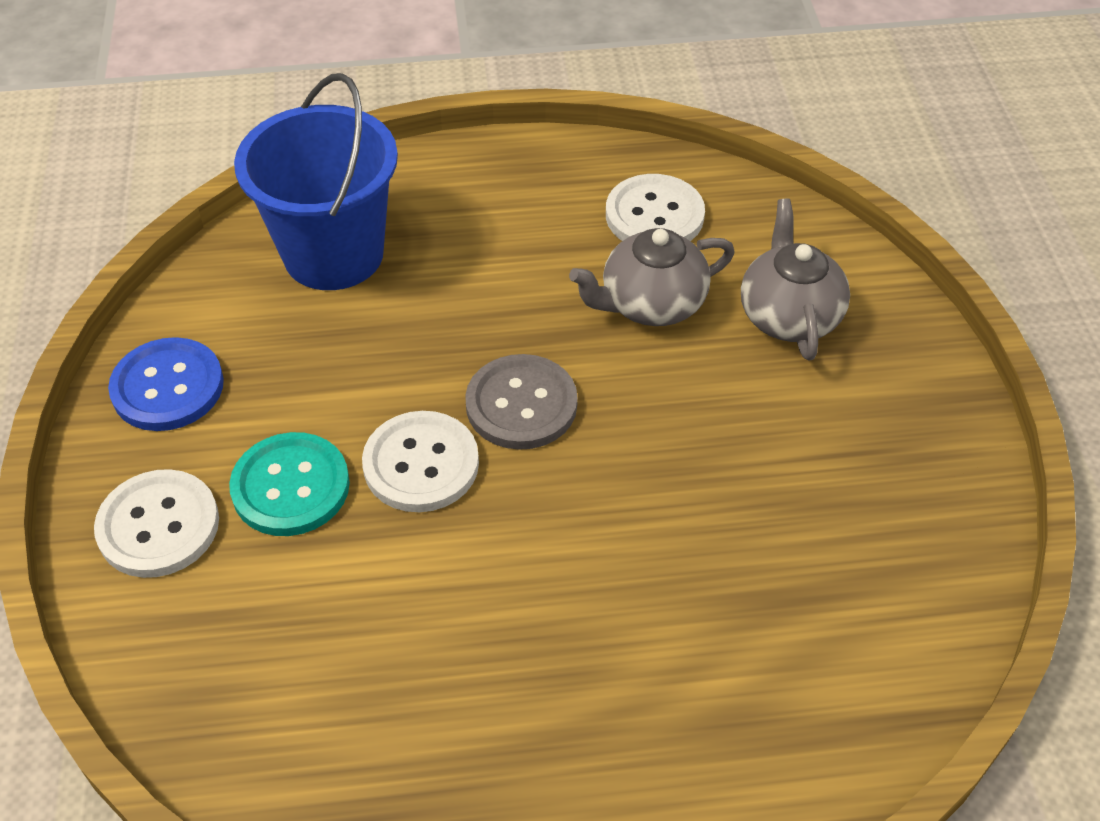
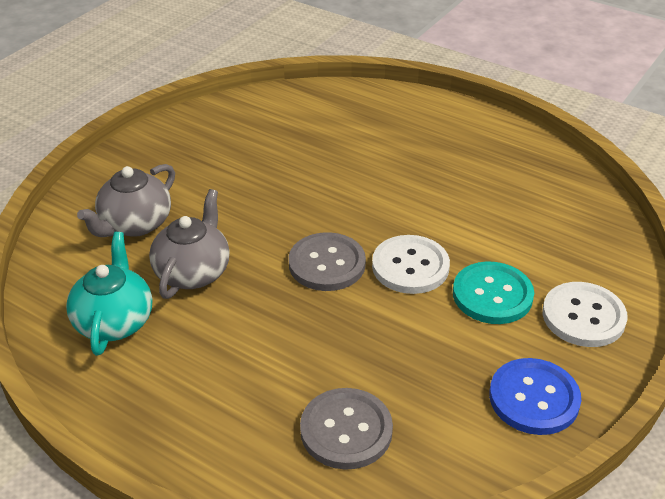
camera: 140 degrees left, 10 degrees down
(333, 254) = (346, 430): blue bucket -> grey button
(651, 304) = (193, 272): grey teapot -> grey teapot turned 90 degrees counterclockwise
(654, 215) = (114, 321): white button -> turquoise teapot

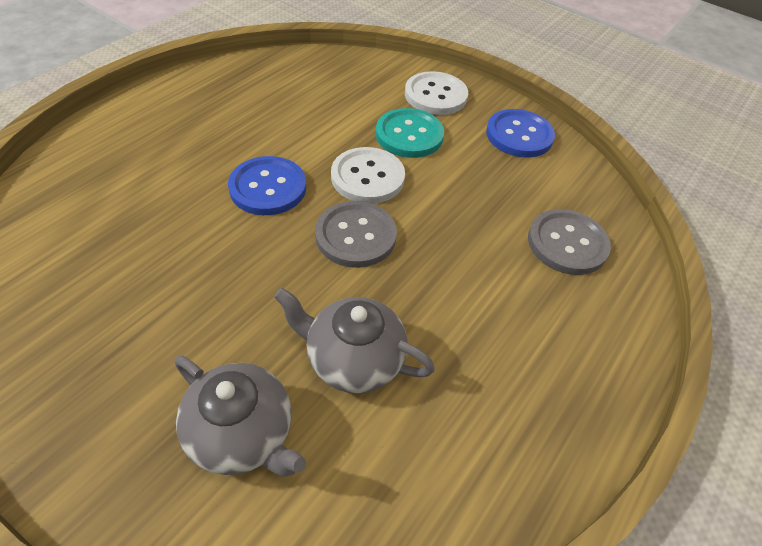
camera: 90 degrees left, 10 degrees up
(114, 321) = (435, 448): turquoise teapot -> none
(377, 204) = (268, 188): none -> blue button

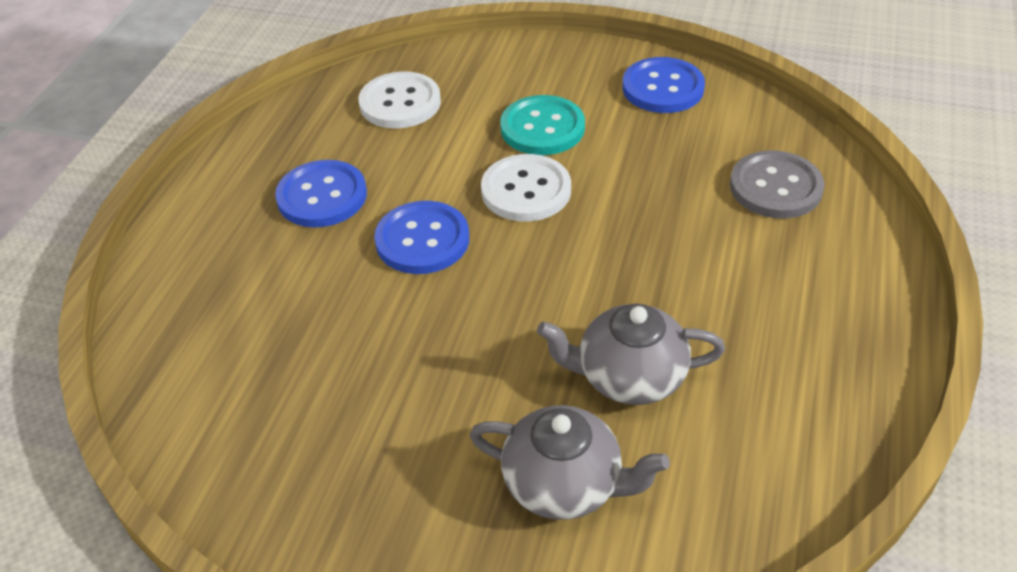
camera: 15 degrees left, 5 degrees down
(220, 131) = (322, 196): none -> blue button
(355, 236) = (553, 257): grey button -> none
(435, 95) = (544, 72): white button -> white button (400, 103)

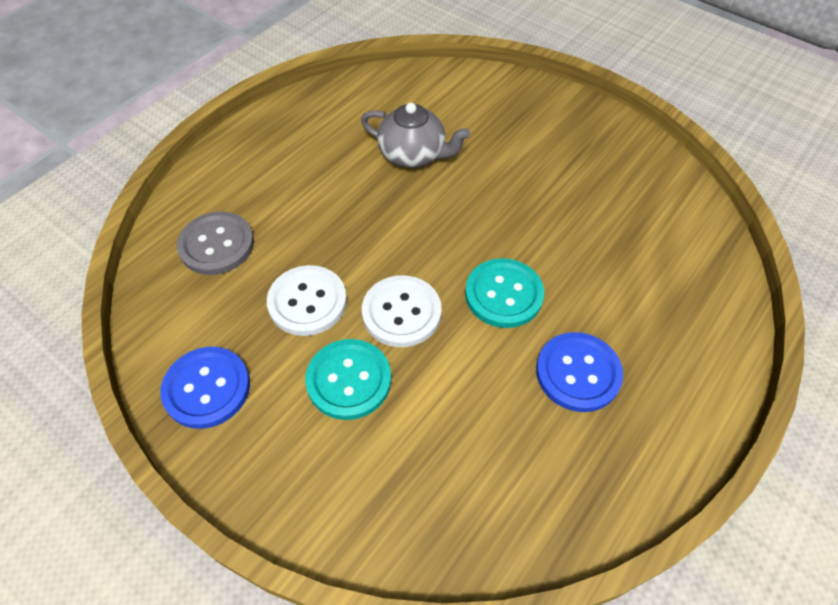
camera: 160 degrees left, 10 degrees up
(400, 103) = (471, 479): white button -> white button (307, 302)
(422, 240) = (503, 294): blue button -> turquoise button
(565, 484) = (478, 118): grey teapot -> none

